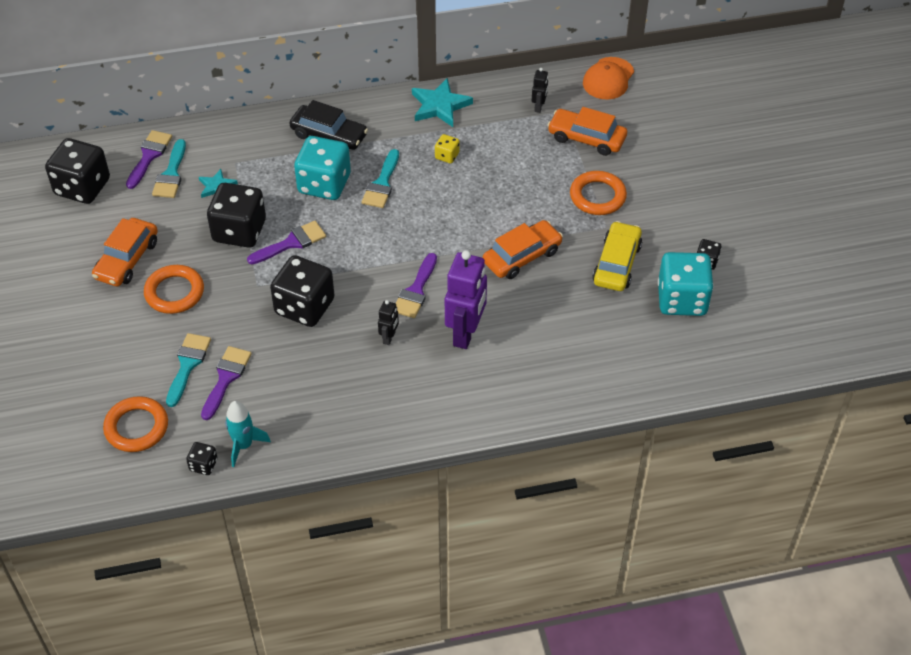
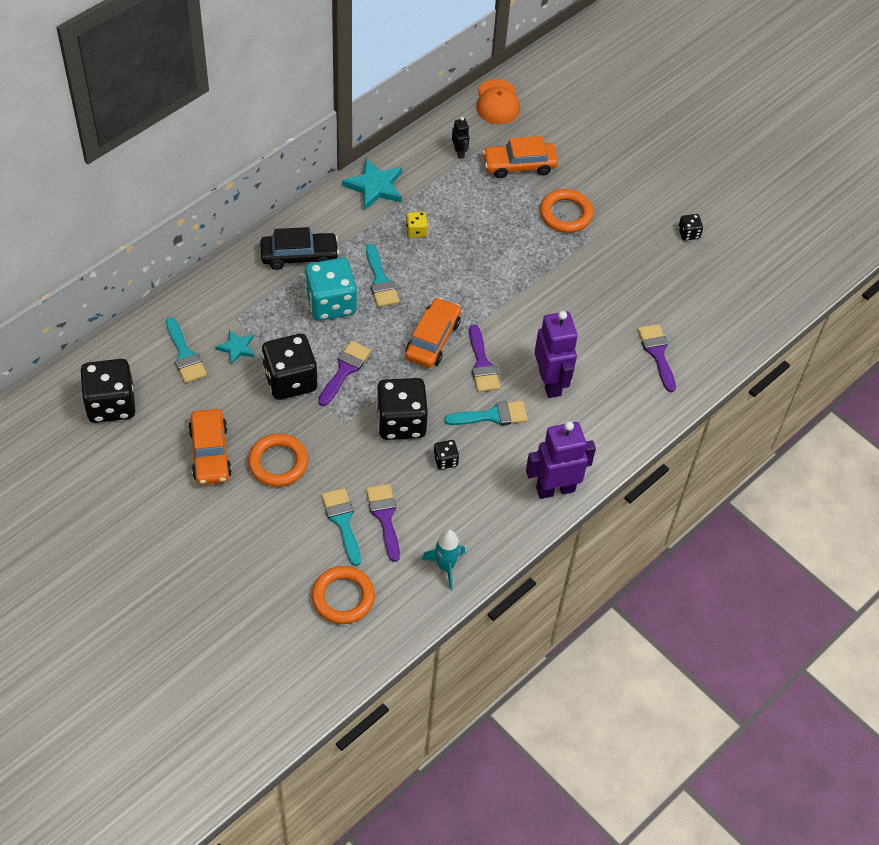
camera: 35 degrees left, 5 degrees up
(149, 156) = (150, 347): purple brush -> purple brush (657, 353)
(203, 465) = (425, 600): black dice -> black dice (445, 460)
(389, 338) = (492, 416): black robot -> turquoise brush
(396, 427) = (555, 489): none -> purple robot
(522, 256) = (545, 294): orange car -> orange car (433, 339)
(617, 264) = (623, 267): yellow car -> none
(682, 300) = (693, 275): turquoise dice -> none

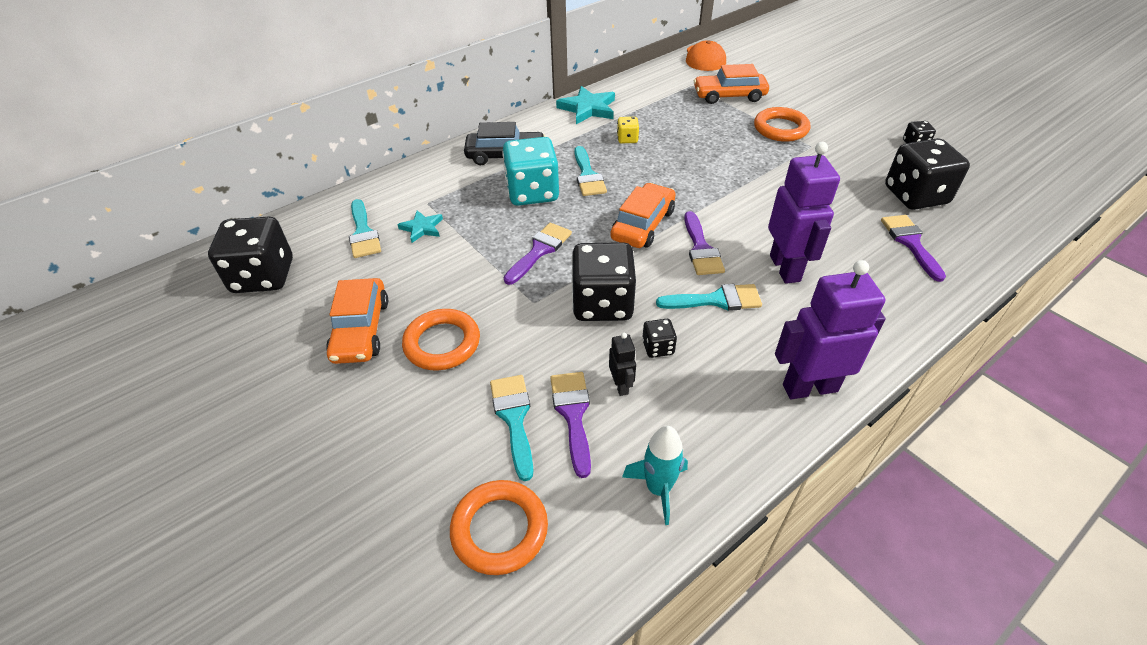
camera: 10 degrees right, 10 degrees down
(290, 380) = (475, 258): black dice -> black dice (915, 195)
(459, 152) = (670, 87): black robot -> black robot (621, 386)

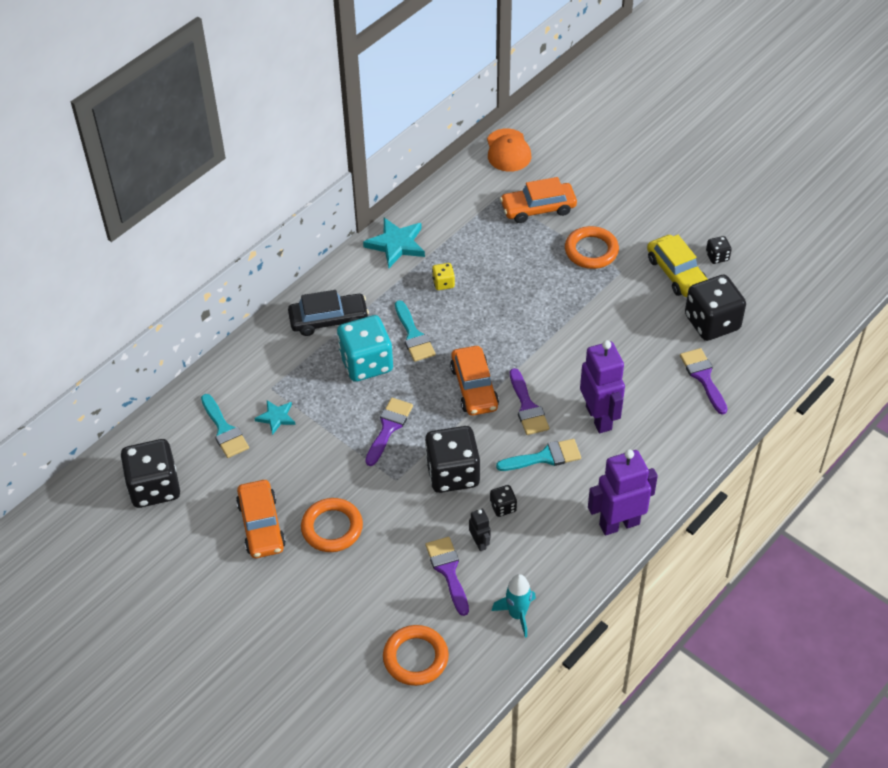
camera: 10 degrees left, 5 degrees up
(514, 418) = (405, 580): turquoise brush -> none
(643, 225) = (474, 387): orange car -> orange car turned 150 degrees clockwise
(871, 152) = (676, 273): none -> yellow car

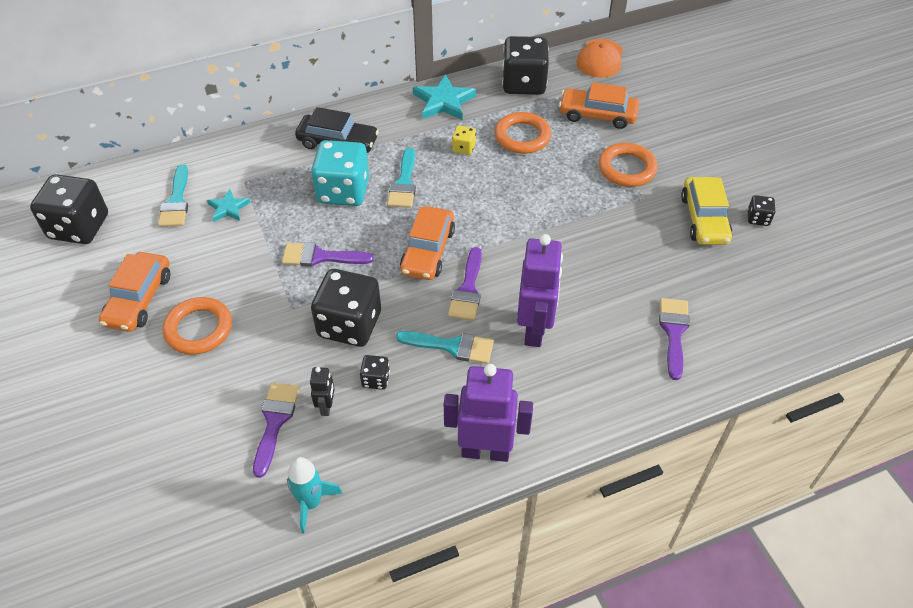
camera: 25 degrees right, 0 degrees up
(388, 428) = (320, 257): purple brush -> purple brush turned 135 degrees counterclockwise
(415, 658) = (176, 500): orange ring -> orange ring (522, 136)
(712, 322) = (715, 280): black dice -> black dice (523, 84)

